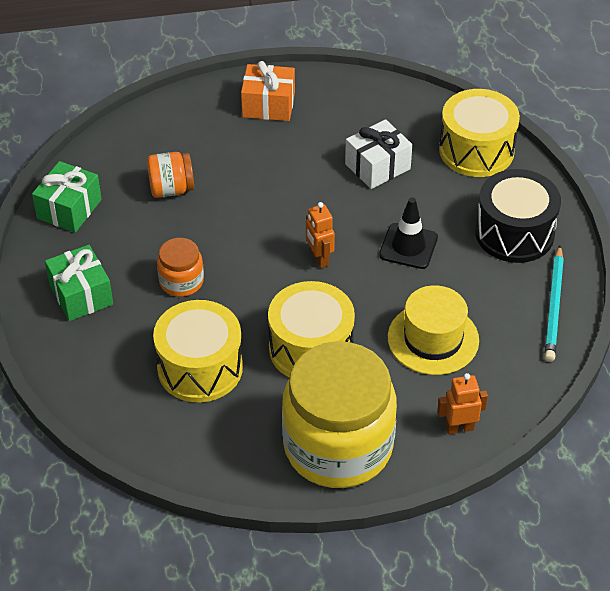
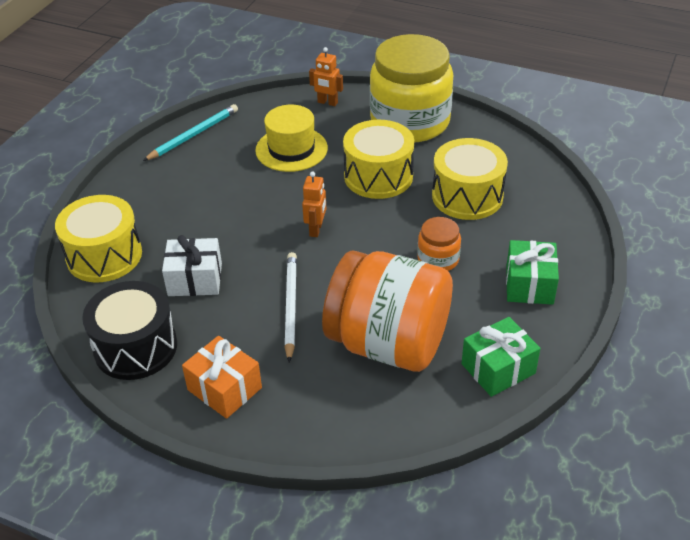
camera: 145 degrees left, 5 degrees down
(171, 189) = (388, 343): orange jar -> orange jar, size x2.25
(276, 181) = (290, 306): none -> white pencil
(408, 246) = (242, 209): black traffic cone -> none
(514, 233) = (159, 185): black drum -> black drum (135, 347)

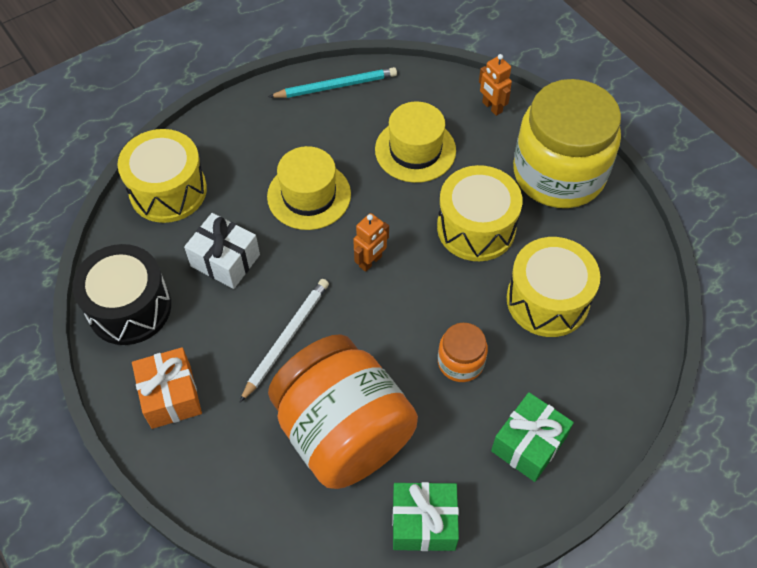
camera: 30 degrees right, 15 degrees up
(230, 210) = (309, 195): none -> yellow hat

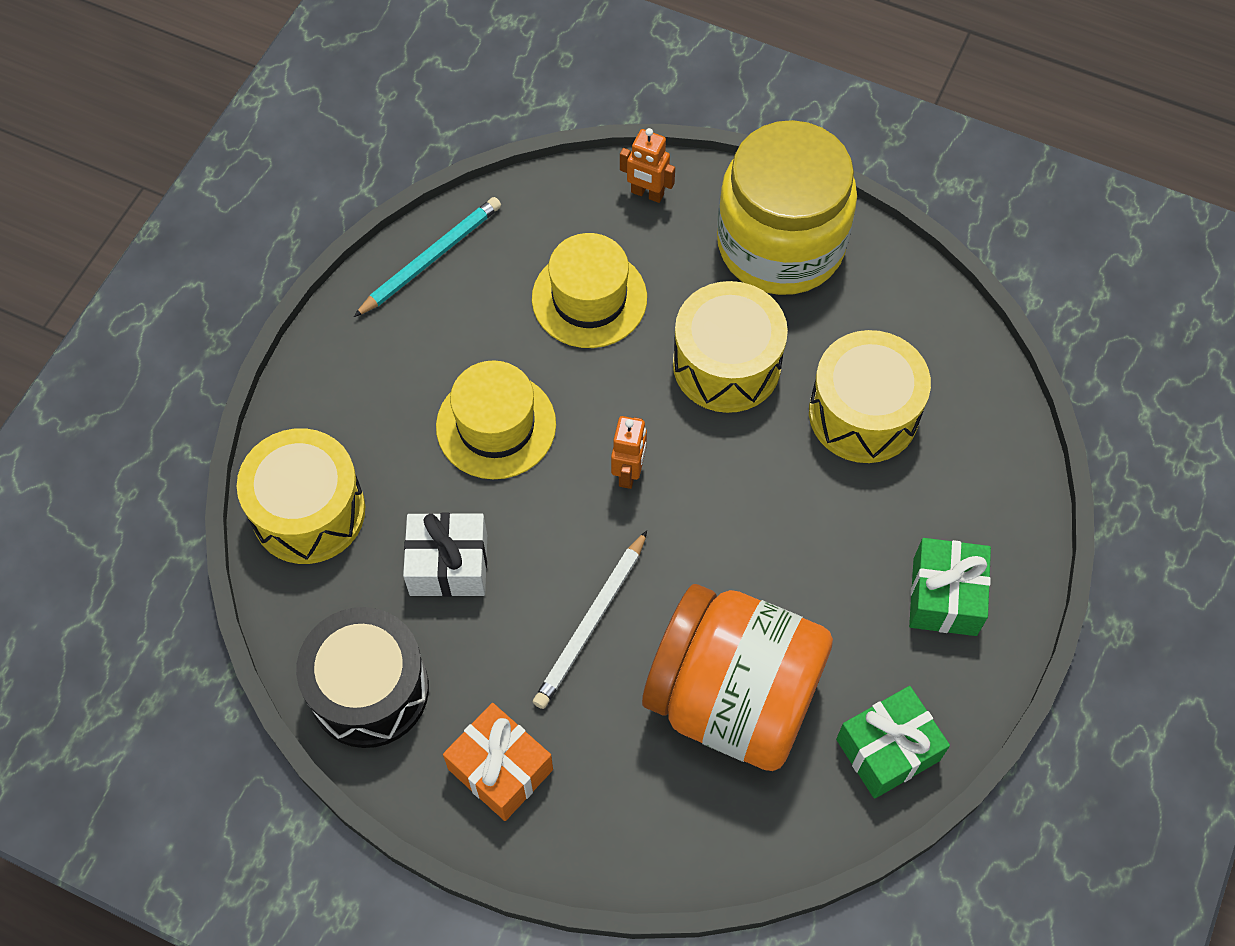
camera: 30 degrees left, 5 degrees up
(286, 338) = (591, 623): white pencil -> white pencil turned 150 degrees counterclockwise
(460, 362) = (812, 541): orange jar -> none

